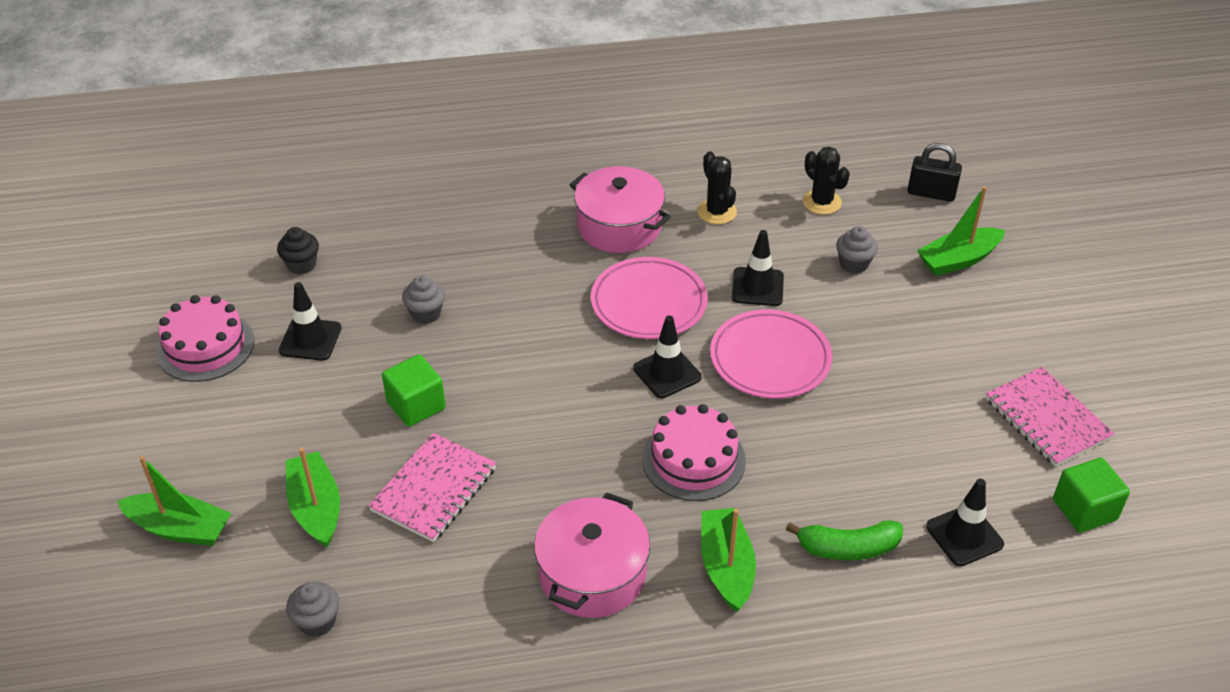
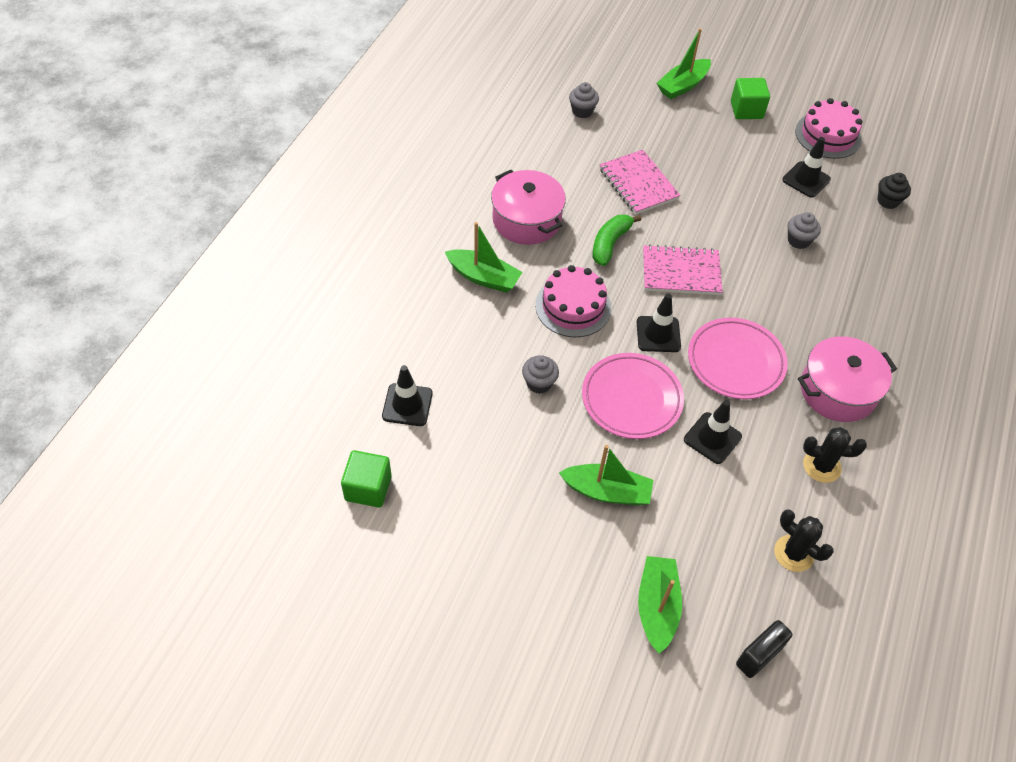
camera: 120 degrees right, 10 degrees up
(316, 508) = (660, 136): green boat -> green boat (607, 491)
(416, 405) = (713, 203): green cube -> green cube (746, 110)
(821, 202) = (794, 553): black cactus -> black cactus turned 45 degrees clockwise
(847, 548) = (448, 340): green banana -> green banana (610, 244)
(854, 264) = (699, 522): grey cupcake -> grey cupcake (539, 383)
(1047, 419) = (453, 530): pink notebook -> pink notebook (681, 272)

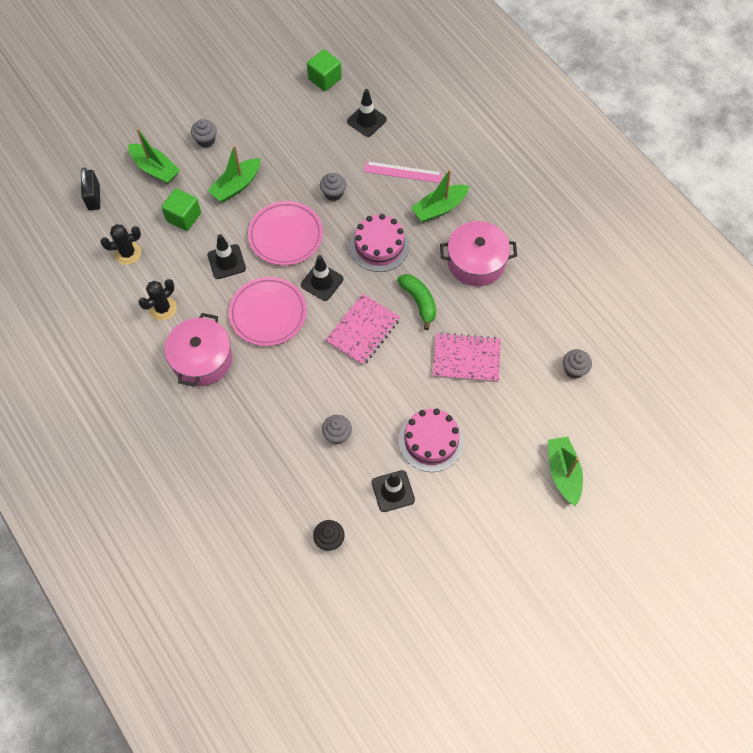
camera: 125 degrees right, 10 degrees up
(459, 331) = (403, 172): none -> pink ruler
(567, 573) = (206, 140): none -> grey cupcake
(746, 110) = (502, 505): green cube -> green cube (183, 217)
(828, 135) = (431, 553): pink cake -> pink cake (431, 441)

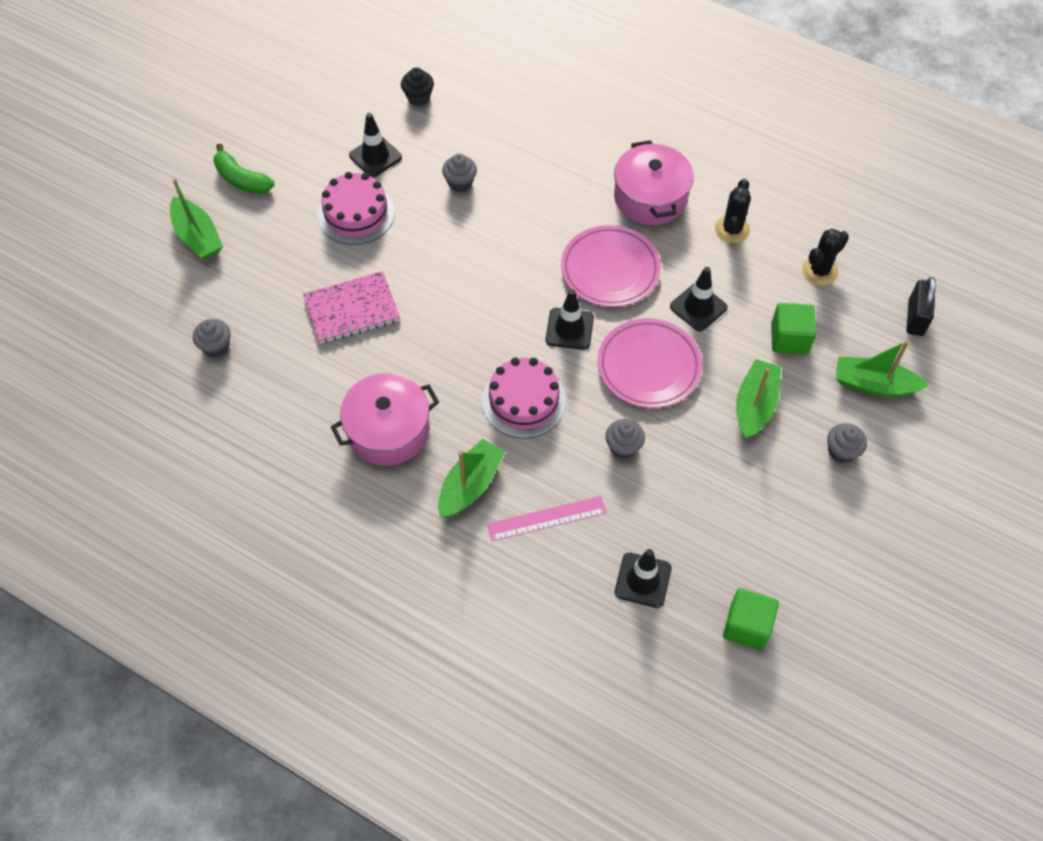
camera: 155 degrees right, 5 degrees down
(94, 197) = (915, 318): black padlock -> black padlock turned 45 degrees clockwise
(363, 331) = (489, 293): pink notebook -> none
(419, 302) = (438, 352): green banana -> green banana (241, 179)

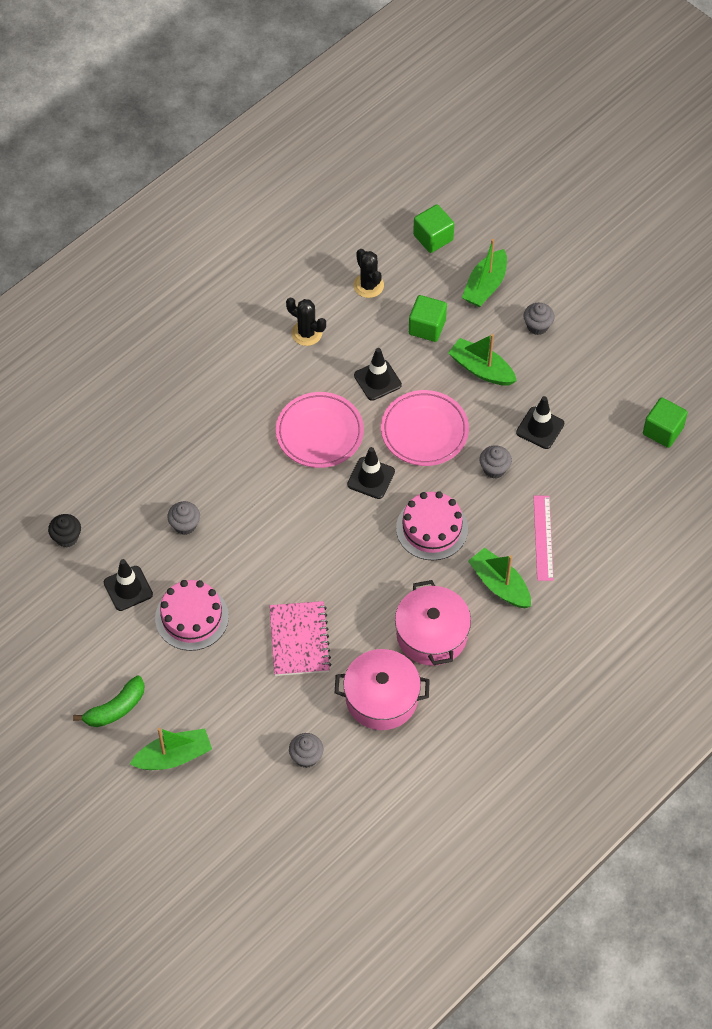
camera: 75 degrees left, 0 degrees up
(643, 580) = (611, 486): black traffic cone -> black traffic cone (540, 428)
(650, 197) = (252, 382): pink pot -> pink pot (381, 698)
(915, 318) = (433, 237): black padlock -> green cube

